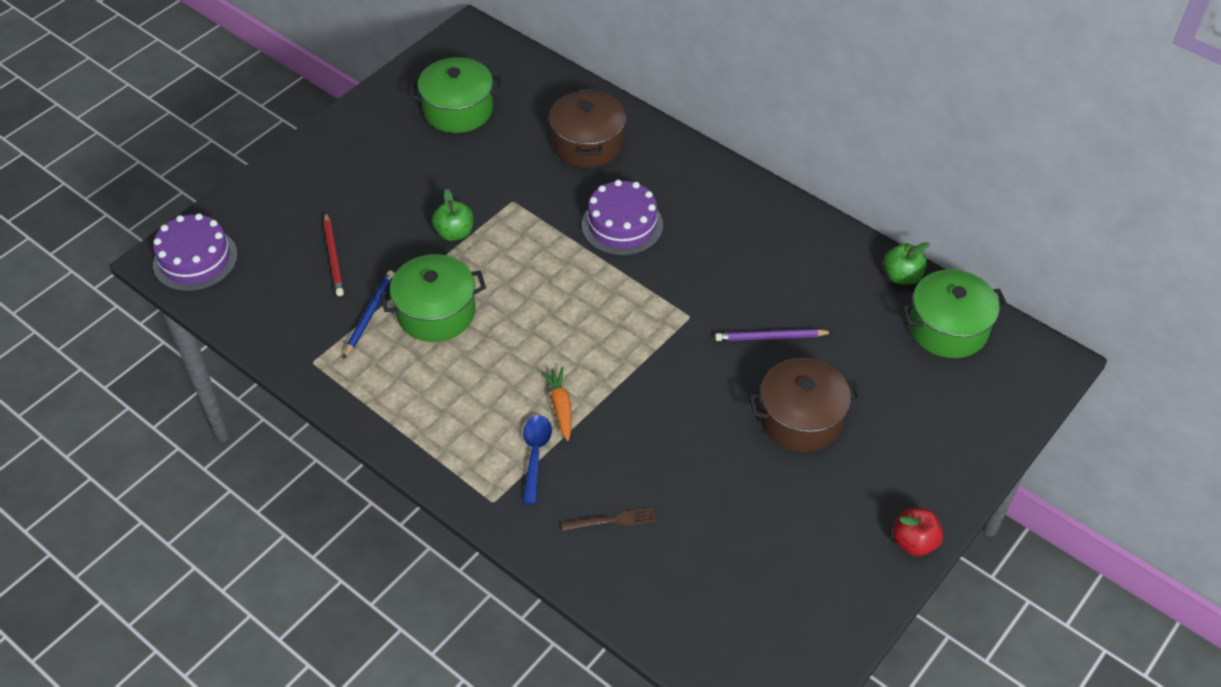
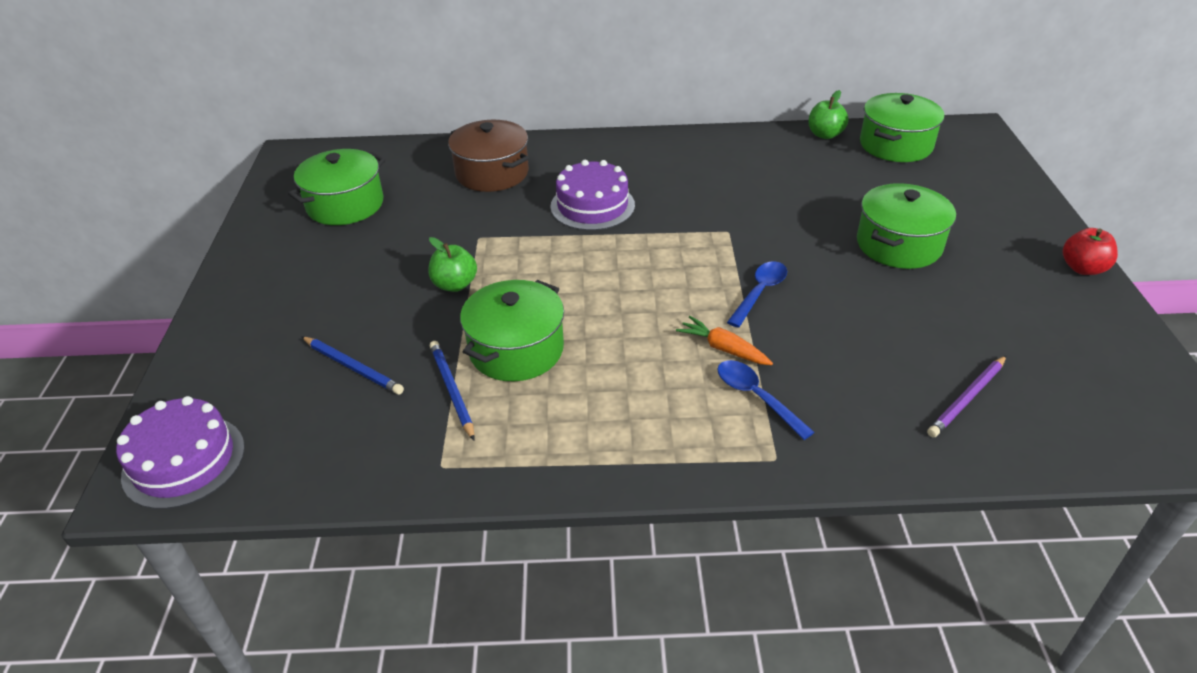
camera: 40 degrees left, 10 degrees down
(333, 256) = (353, 367): red pencil -> blue pencil
(612, 520) = (887, 400): brown fork -> none
(641, 383) = (759, 292): none -> blue spoon
(771, 337) = (802, 211): purple pencil -> purple pencil (967, 398)
(801, 419) = (898, 245): brown pot -> green pot

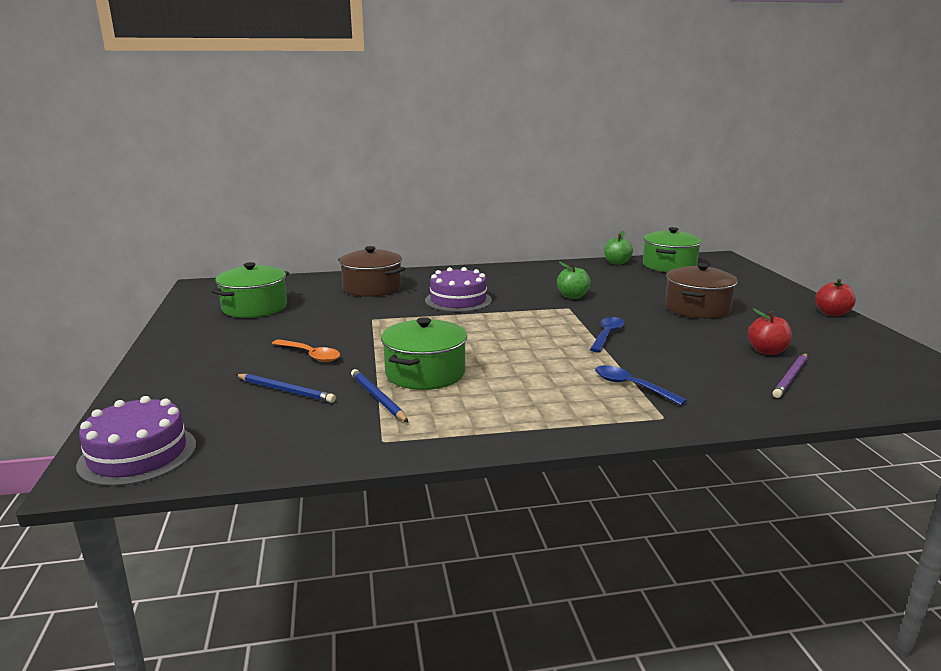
camera: 10 degrees left, 20 degrees down
(392, 304) = (310, 355): none -> orange spoon
(455, 285) = (361, 343): green apple -> green apple (572, 296)
(723, 348) = (593, 363): orange carrot -> none
(898, 245) = (697, 308): green pot -> brown pot
(957, 342) = (767, 351): none -> red apple

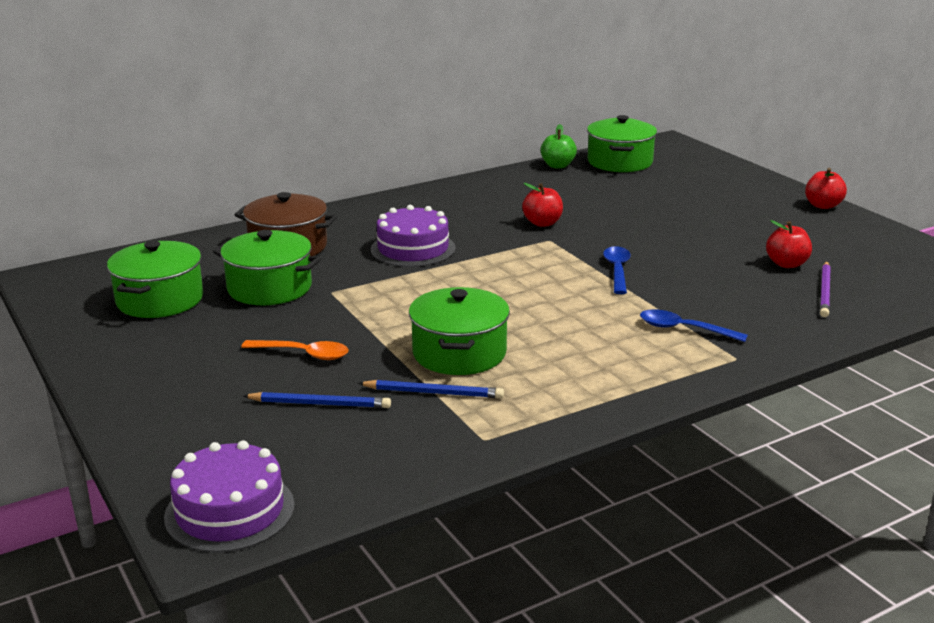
camera: 20 degrees left, 5 degrees up
(333, 310) = (269, 288): none -> green pot
(377, 398) = (434, 392): blue pencil -> blue pencil turned 150 degrees clockwise
(572, 296) = (542, 223): green apple -> red apple
(697, 308) = (687, 220): brown pot -> none

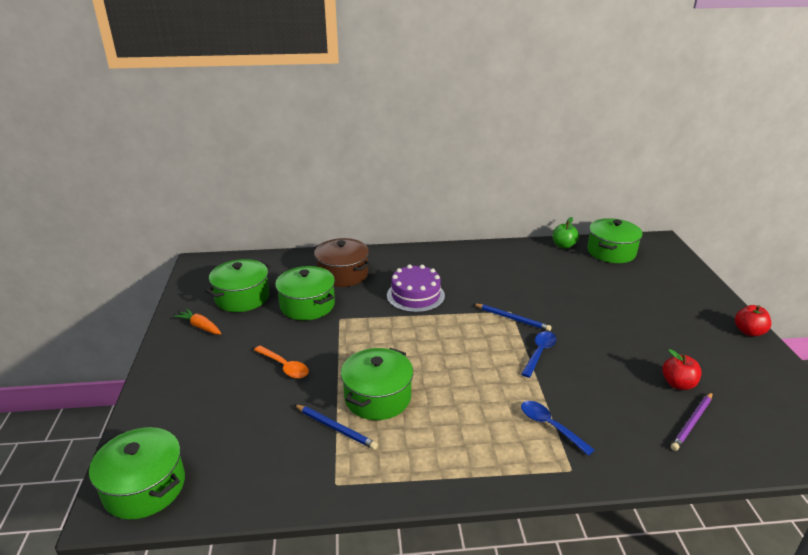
camera: 25 degrees right, 5 degrees up
(127, 343) = (200, 326): none -> orange carrot
(230, 511) = (144, 487): purple cake -> green pot
(320, 404) = (262, 413): blue pencil -> blue pencil (512, 318)
(542, 223) = (516, 295): red apple -> none

